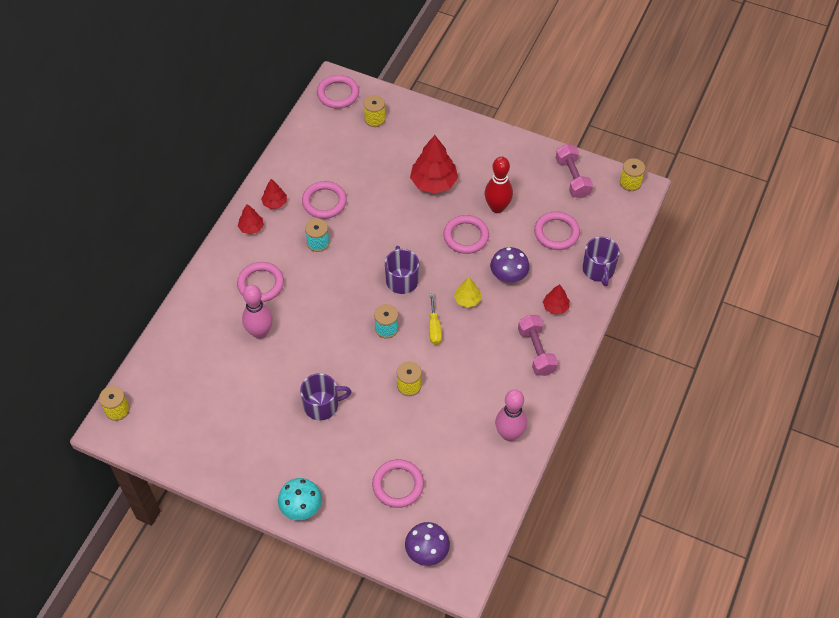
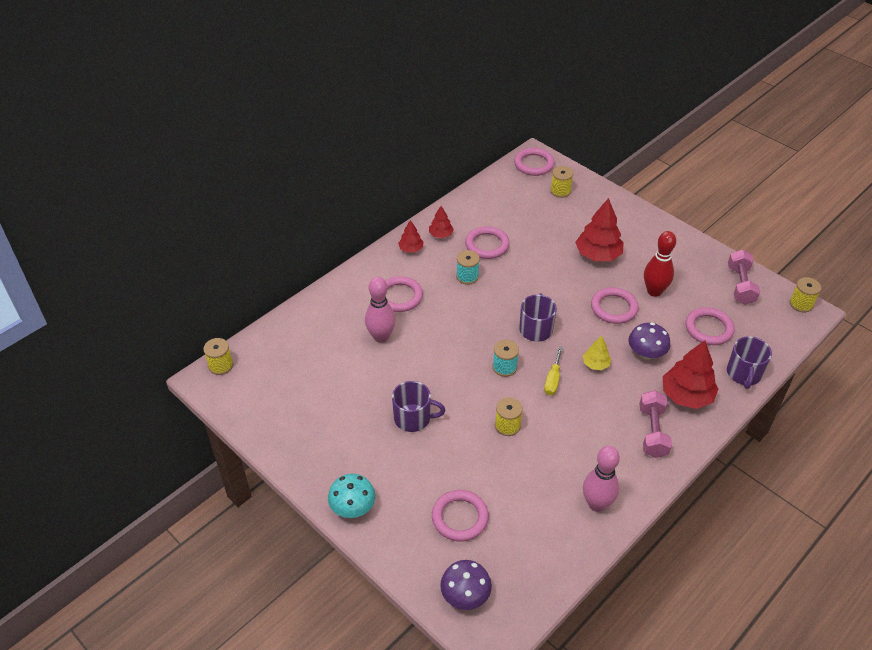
camera: 20 degrees right, 10 degrees down
(555, 307) = (686, 395): red tree -> red tree, size x1.88

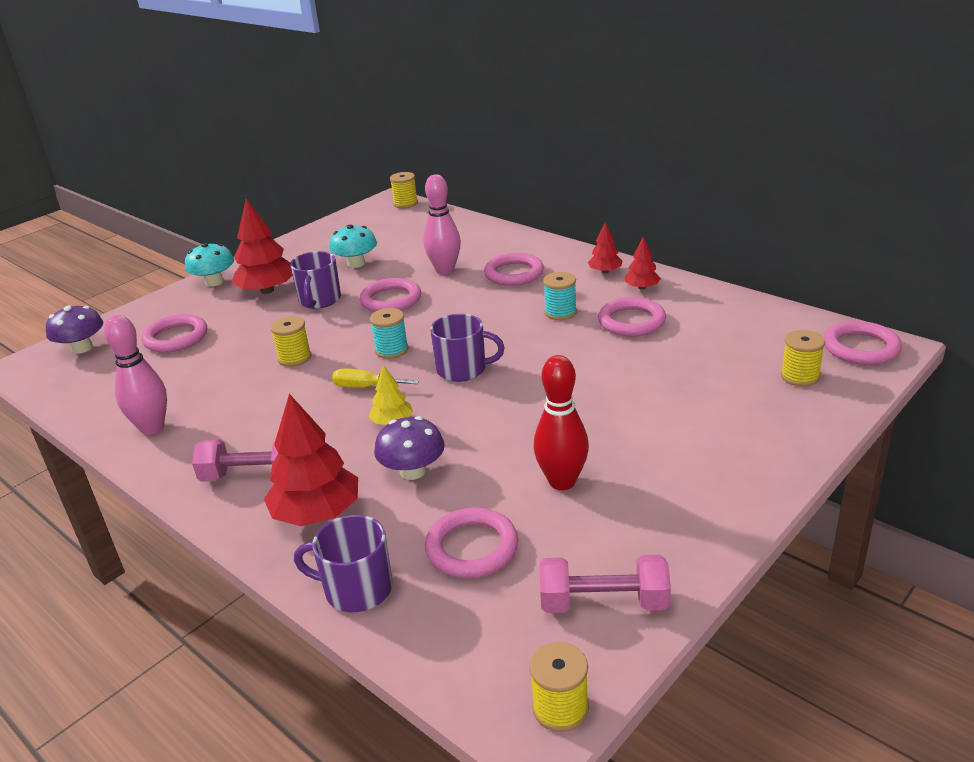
camera: 90 degrees right, 15 degrees down
(348, 397) = (356, 263): none -> turquoise mushroom
(598, 255) = (642, 419): red tree -> red tree (267, 290)
(614, 308) = (514, 437): pink ring -> pink ring (391, 300)

